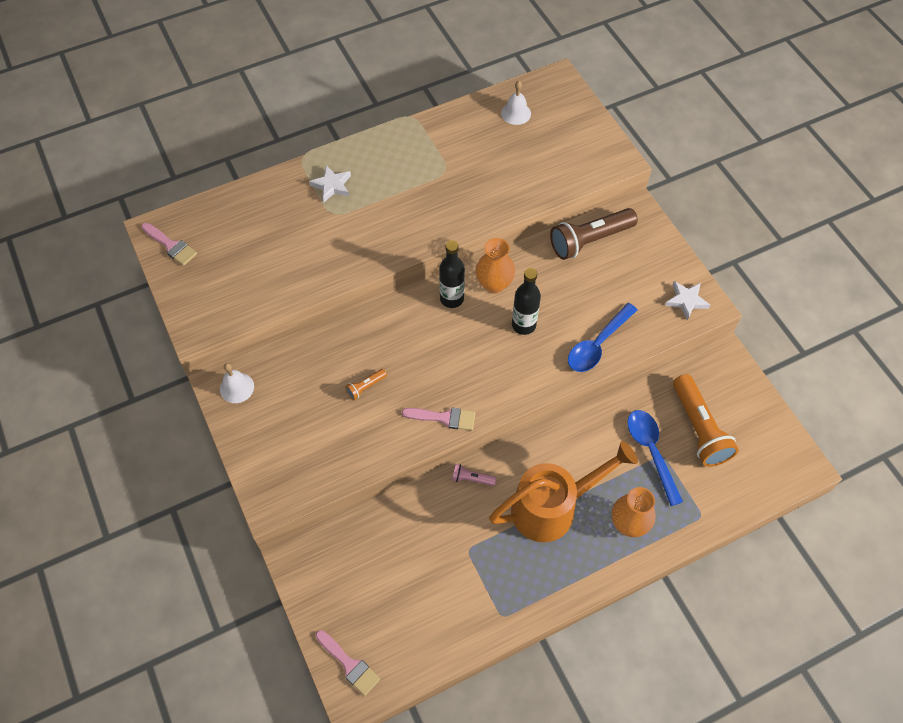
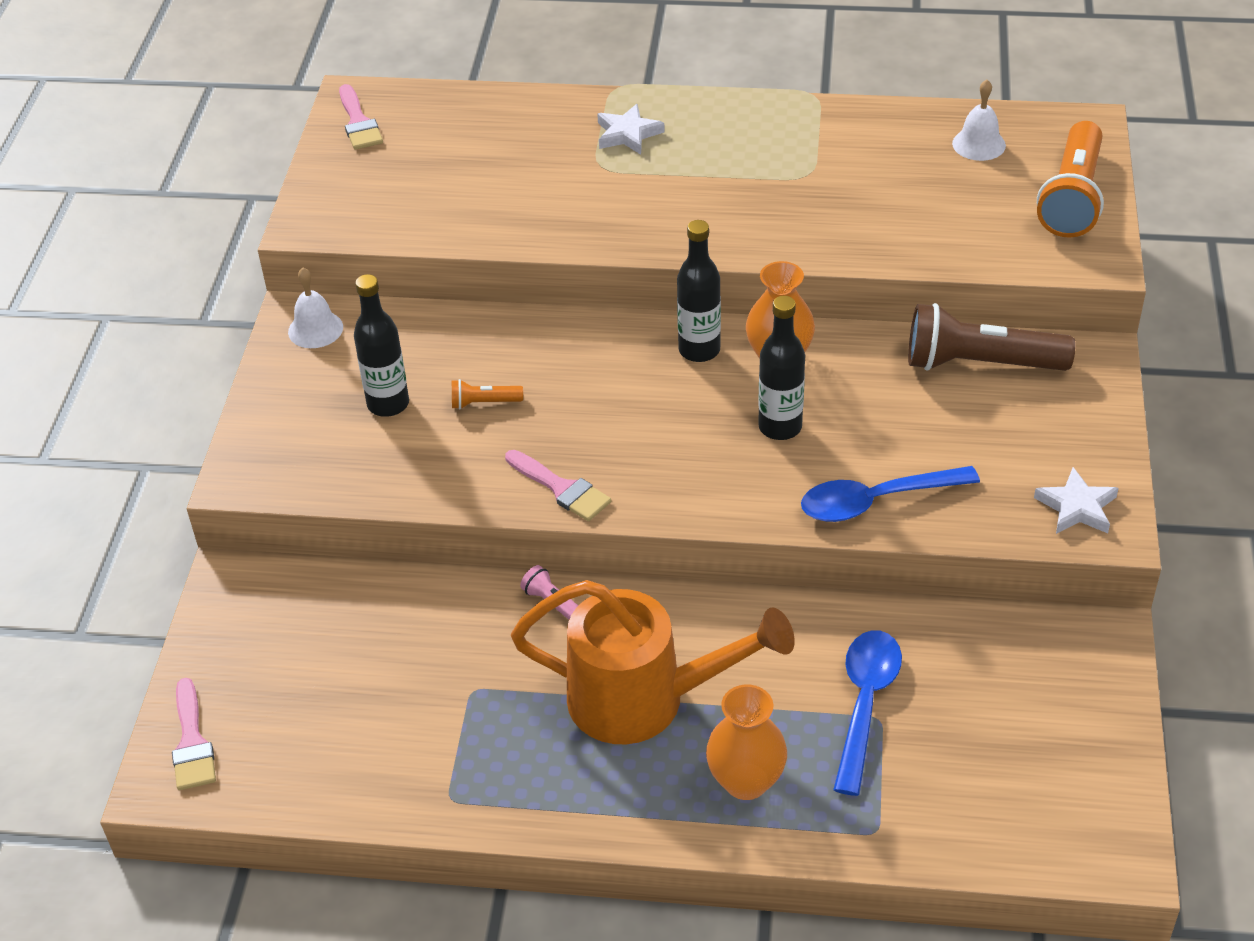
camera: 35 degrees right, 15 degrees down
(315, 414) = (388, 404): none -> black bottle
(698, 428) = (973, 711): orange flashlight -> orange flashlight (1072, 197)

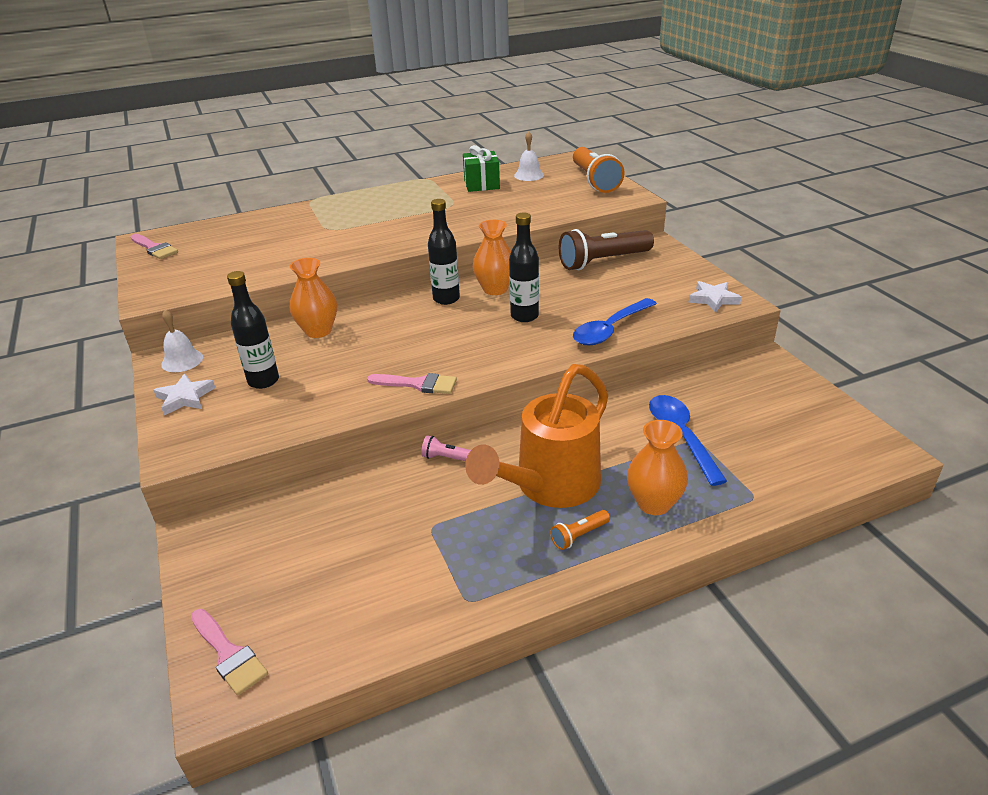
camera: 30 degrees left, 10 degrees down
(484, 403) = (331, 360): orange flashlight -> orange flashlight (579, 535)
(499, 343) = (318, 331): none -> orange vase
(628, 134) = (334, 214): white star -> white star (185, 398)
(643, 700) = (550, 486): orange watering can -> orange watering can turned 150 degrees clockwise
(887, 141) = (481, 184): none -> green gift

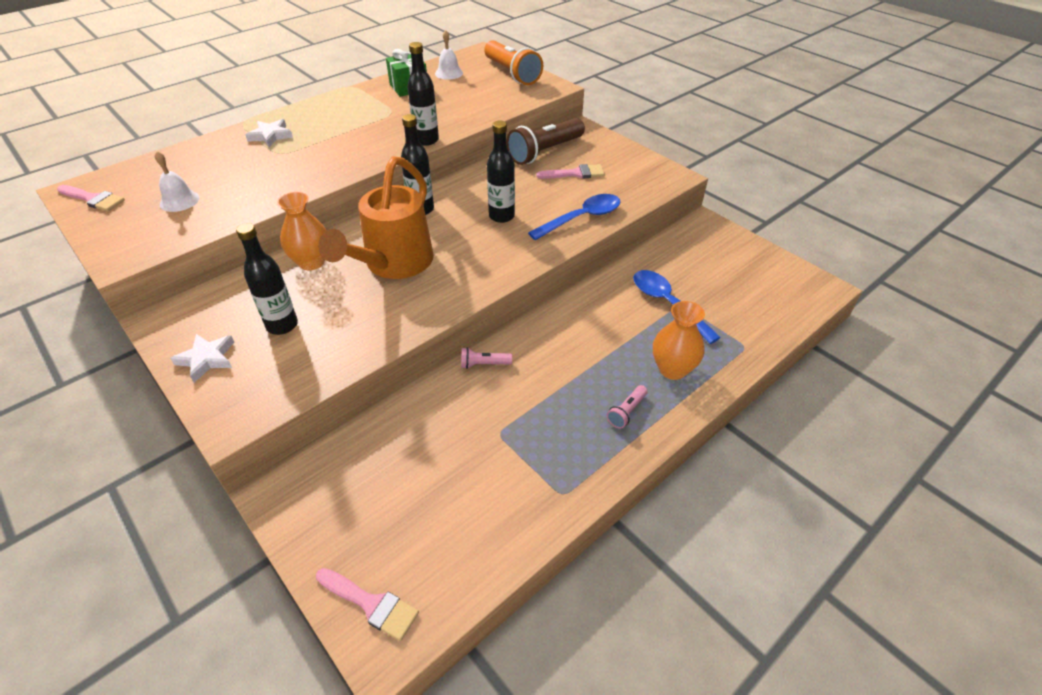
camera: 20 degrees left, 10 degrees up
(182, 360) = (181, 319): white bell -> white bell (179, 201)
(418, 384) = (437, 301): pink brush -> pink brush (575, 173)
(472, 233) = (426, 140): none -> black bottle
(495, 289) = (462, 193): orange vase -> none
(550, 486) = (583, 372): orange watering can -> orange watering can (394, 264)
(579, 535) = (626, 411): orange flashlight -> pink flashlight
(610, 330) = (582, 218): blue spoon -> blue spoon turned 150 degrees counterclockwise
(713, 299) = (652, 176): white star -> white star (271, 136)

